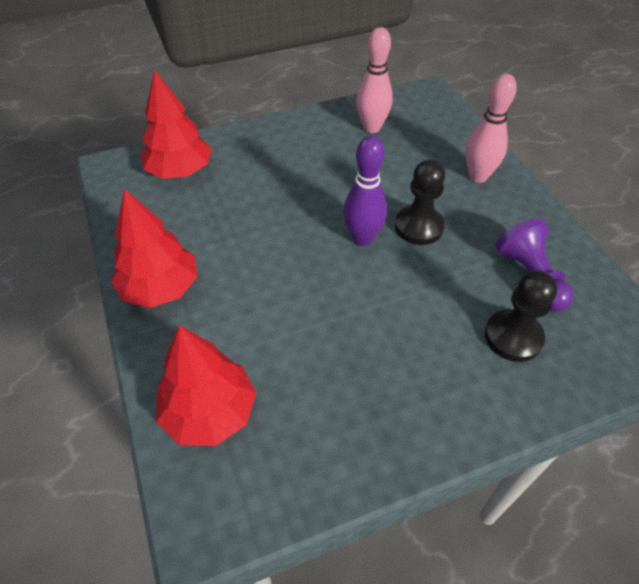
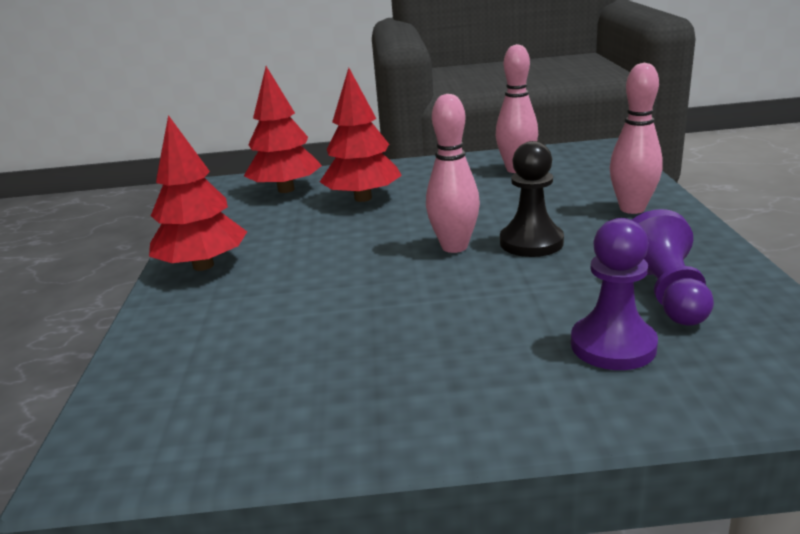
camera: 20 degrees right, 25 degrees down
(209, 412) = (179, 364): red tree -> red tree (363, 198)
(362, 238) = (454, 247): purple bowling pin -> pink bowling pin
(513, 337) = (613, 345): black pawn -> purple pawn

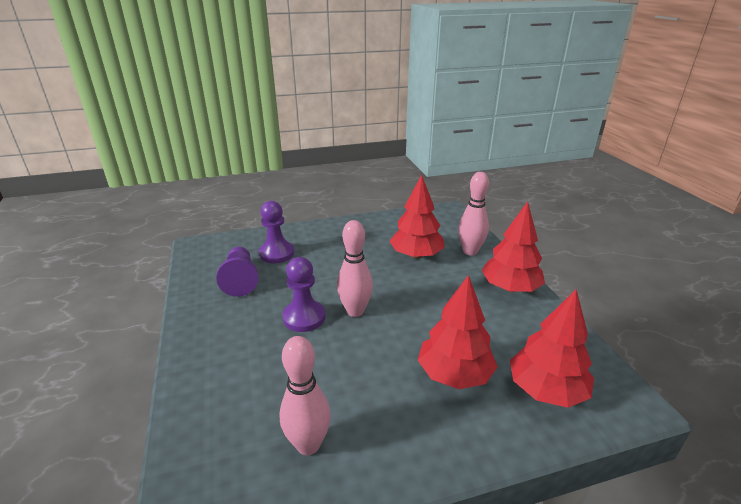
camera: 165 degrees right, 5 degrees up
(303, 324) = (416, 255): none -> red tree
(531, 242) = (304, 317): black pawn -> purple pawn
(632, 209) = (218, 362): pink bowling pin -> pink bowling pin (470, 251)

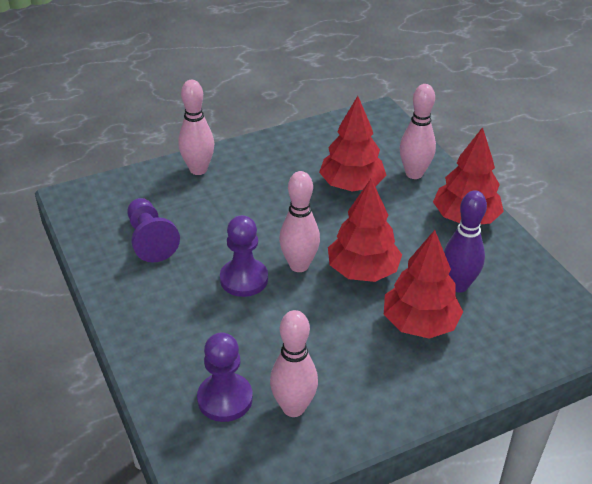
camera: 10 degrees left, 10 degrees up
(277, 253) = (180, 199): purple pawn -> purple pawn (225, 399)
(299, 235) = (198, 169): none -> pink bowling pin
(497, 343) = (458, 285): none -> purple bowling pin
(546, 390) = (511, 328): red tree -> red tree (363, 271)

